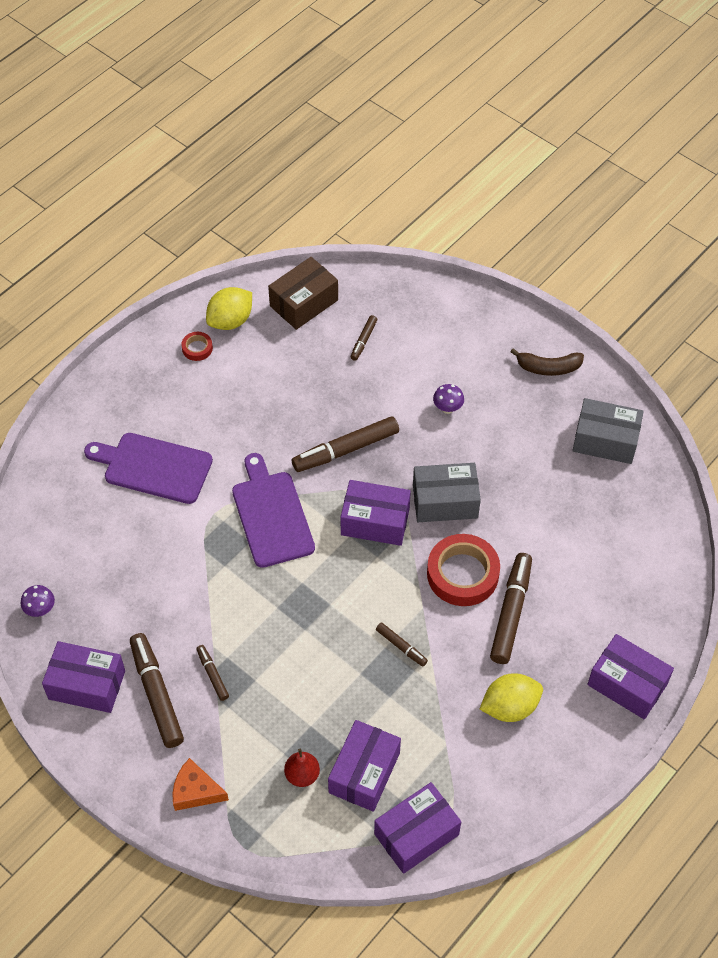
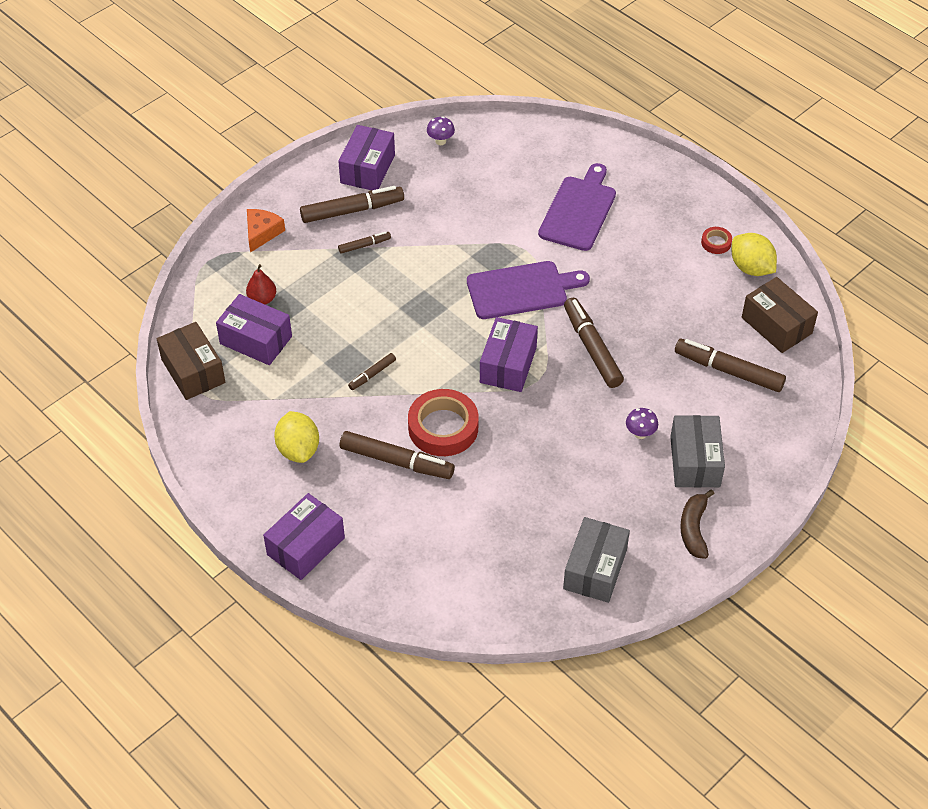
camera: 95 degrees right, 5 degrees down
(363, 340) = (728, 371): brown marker -> brown marker, size x1.97
(416, 834) = (193, 371): purple box -> brown box
(445, 501) = (526, 421): grey box -> grey box (695, 461)

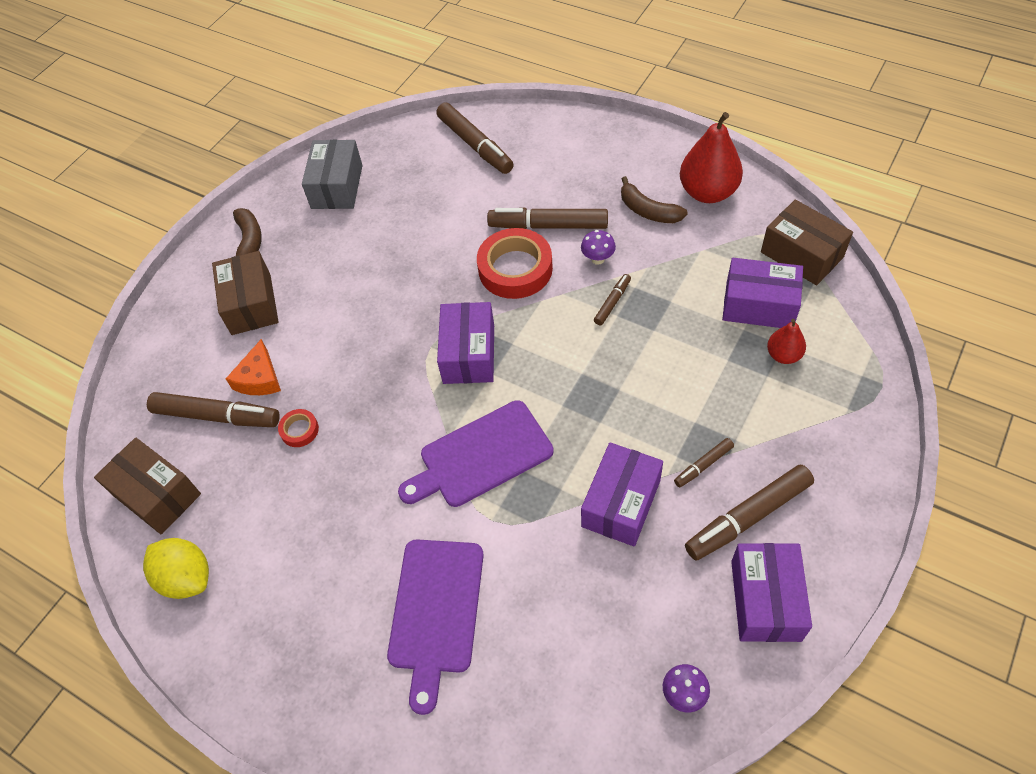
camera: 170 degrees right, 5 degrees up
(234, 452) = (707, 192): none -> red pear
(262, 233) = (843, 446): orange cheese -> orange cheese (259, 378)
(298, 449) = (648, 211): yellow lemon -> brown banana
(306, 546) = (597, 138): purple box -> purple box (621, 503)
(592, 348) = (378, 401): brown marker -> brown marker (475, 145)
(640, 434) = (310, 317): purple mushroom -> purple mushroom (598, 259)
(695, 461) = (251, 304): grey box -> brown box
(716, 242) = (235, 609): red tape -> red tape (299, 430)

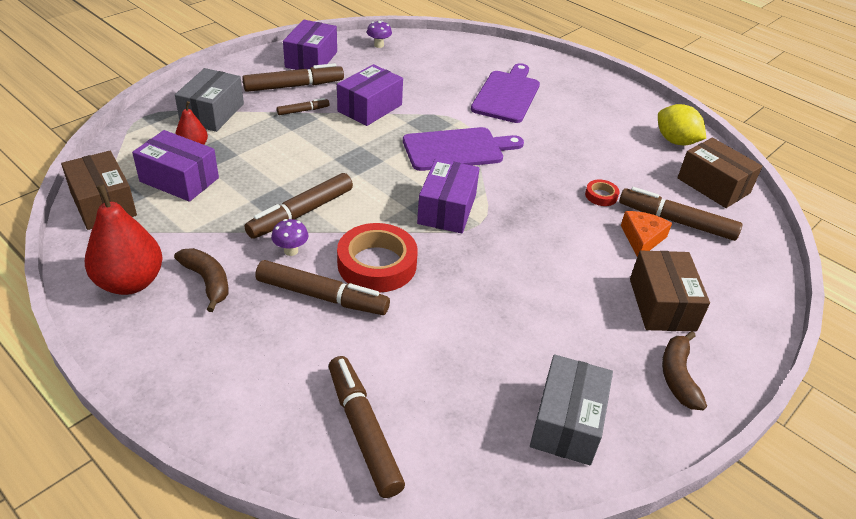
camera: 175 degrees left, 15 degrees down
(612, 302) = (301, 213): brown marker -> brown marker, size x1.97
(809, 420) = (212, 113): none -> grey box

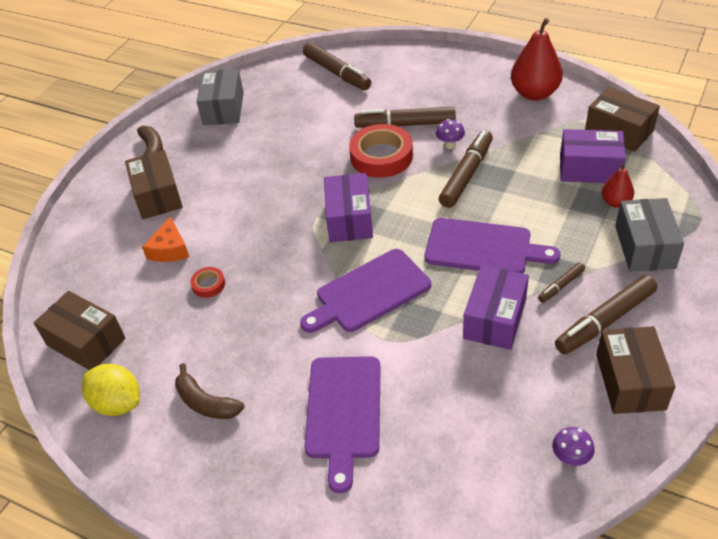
camera: 170 degrees right, 5 degrees up
(207, 281) = (487, 109): brown banana -> brown banana (206, 403)
(311, 59) = (630, 381): purple box -> brown box
(340, 150) = (483, 248): none -> purple cutting board
(676, 221) = (135, 279): brown marker -> none

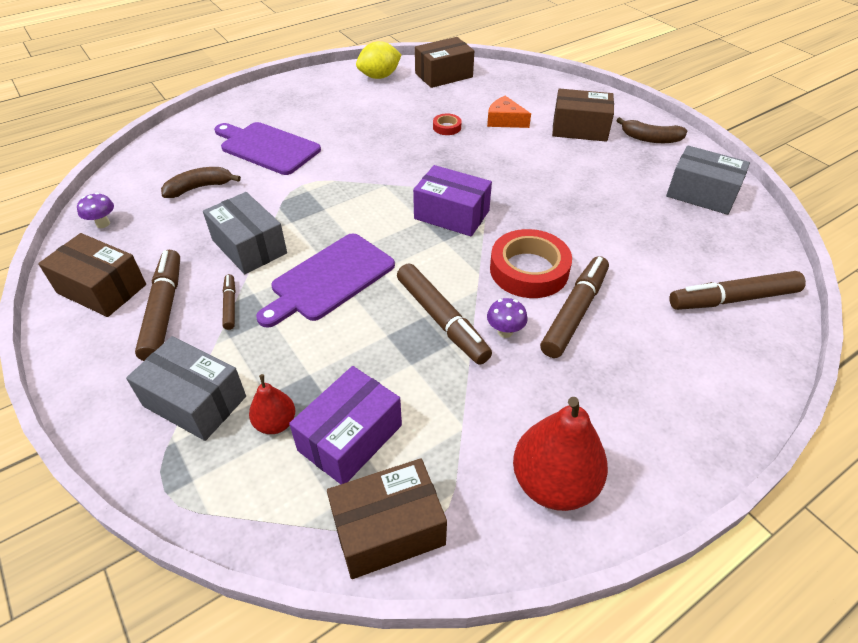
camera: 115 degrees right, 0 degrees up
(206, 403) = (341, 103): brown banana -> brown banana (199, 188)
(369, 293) = (354, 194): purple cutting board -> none
(494, 318) = (249, 247): purple box -> grey box

